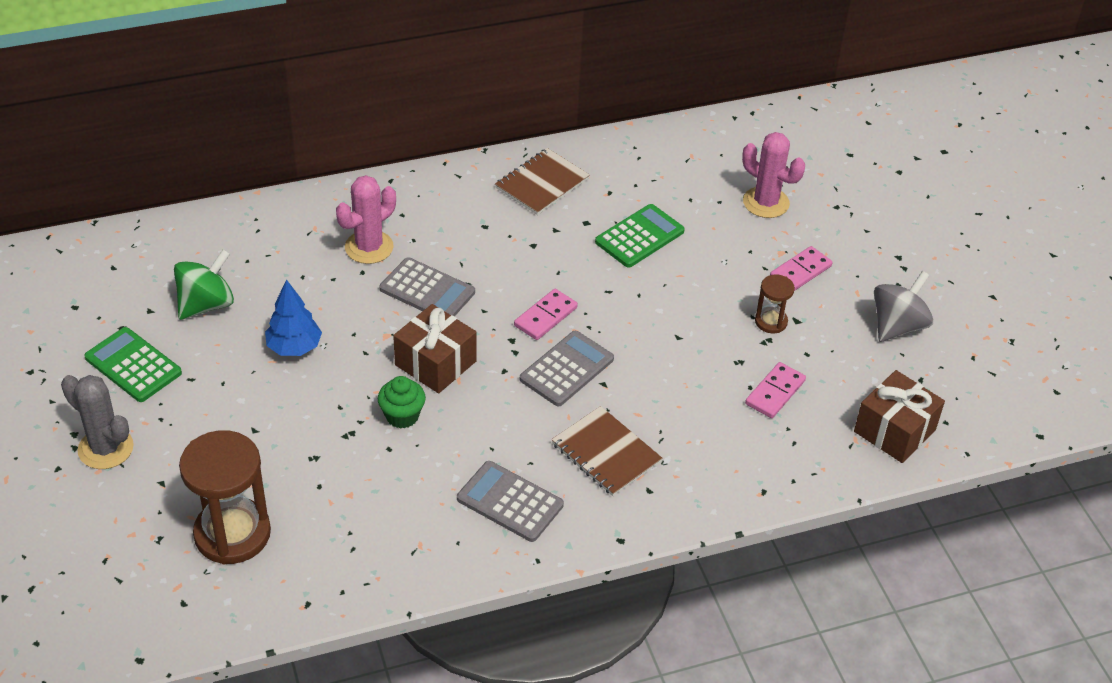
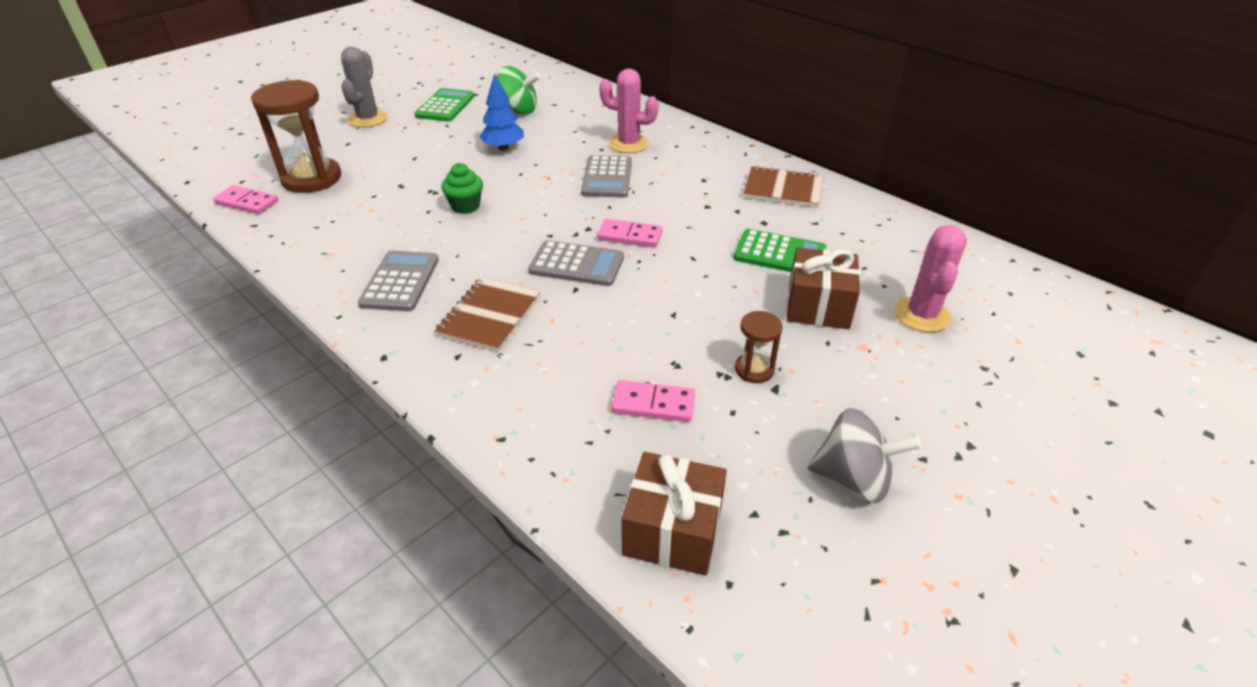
camera: 65 degrees right, 5 degrees down
(435, 363) = (532, 203): brown gift -> brown gift (818, 306)
(800, 272) = (851, 370): pink domino -> pink domino (247, 202)

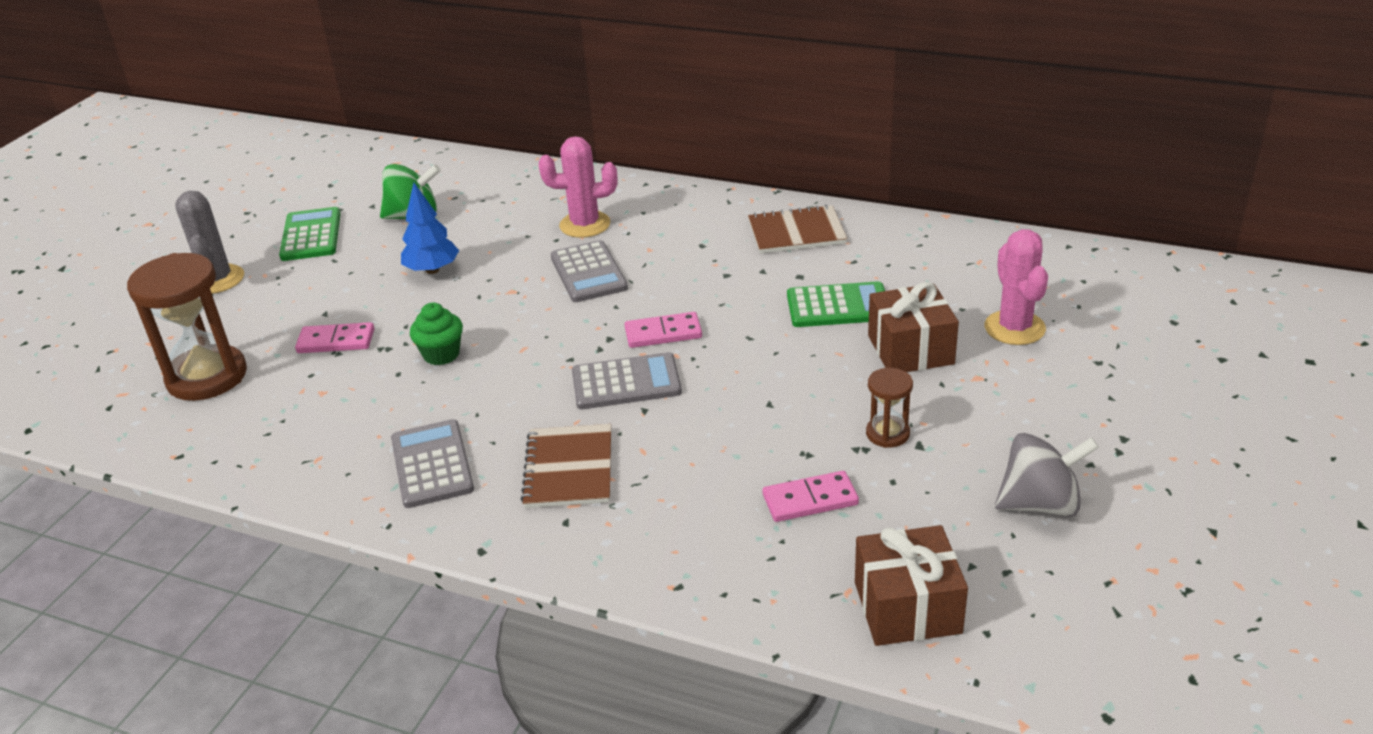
camera: 20 degrees left, 5 degrees down
(247, 202) = (143, 431): pink domino -> pink domino (336, 341)

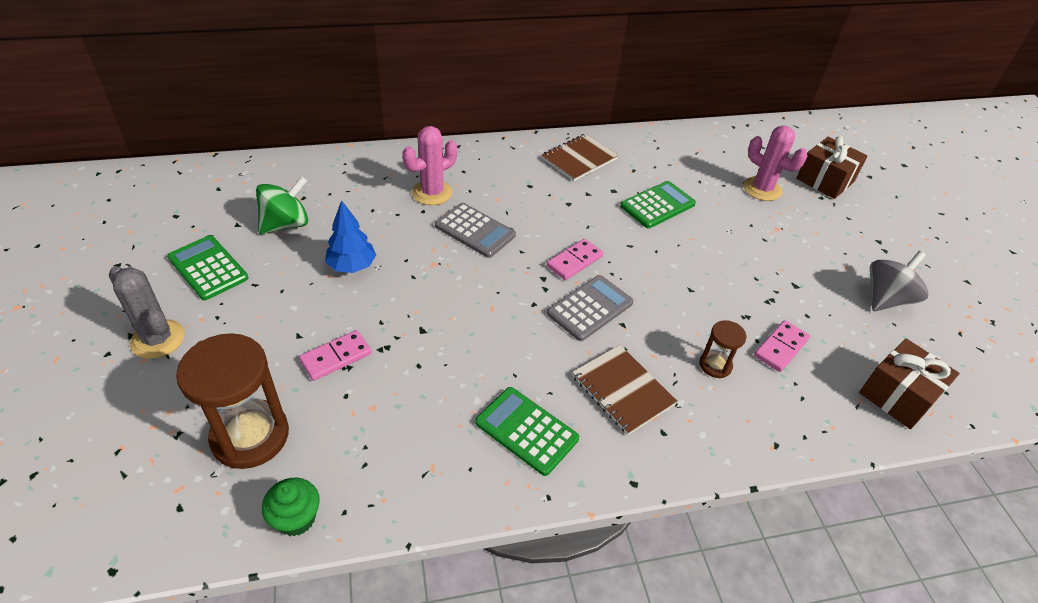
camera: 40 degrees left, 10 degrees up
(432, 464) = (526, 430): grey calculator -> green calculator
(441, 354) = (436, 336): green cupcake -> green cupcake (296, 518)
(887, 434) = (772, 284): brown hourglass -> brown hourglass (715, 365)
(910, 350) = (726, 222): brown gift -> brown gift (825, 180)

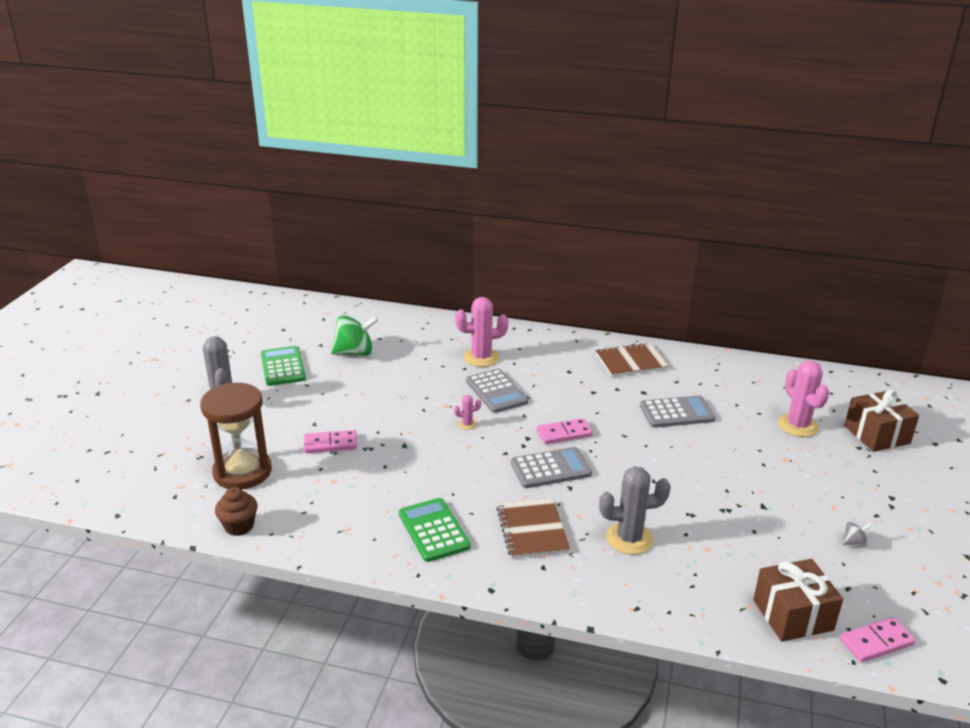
camera: 30 degrees right, 15 degrees down
(296, 518) = (239, 526): green cupcake -> brown cupcake
(352, 266) = (383, 391): blue tree -> none
(472, 281) = (467, 424): none -> pink cactus
(657, 205) = (677, 413): green calculator -> grey calculator
(715, 365) = (629, 538): brown hourglass -> grey cactus
(781, 348) = (704, 545): pink domino -> pink domino (876, 642)
(886, 299) = (854, 543): grey spinning top -> grey spinning top, size x0.45

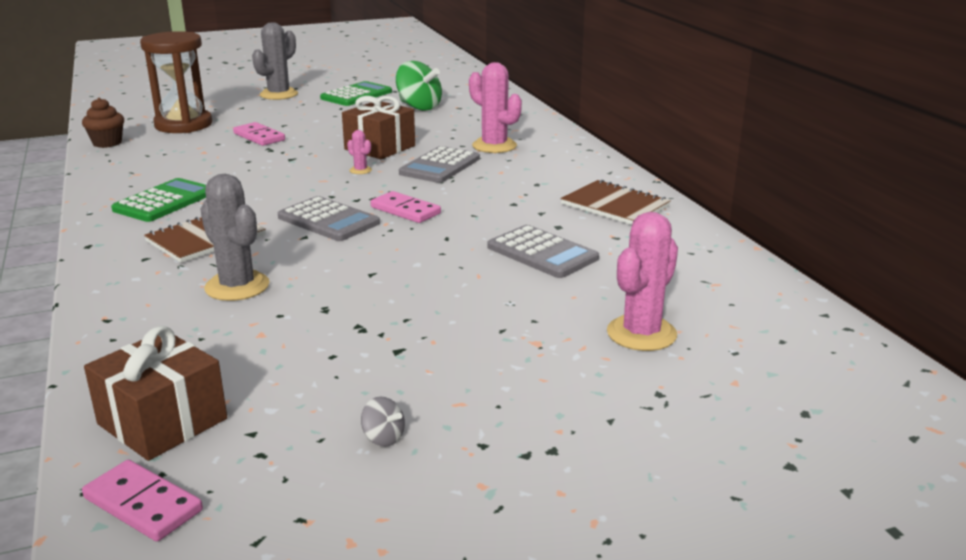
camera: 55 degrees right, 5 degrees down
(877, 434) = (723, 402): brown gift -> brown gift (380, 147)

